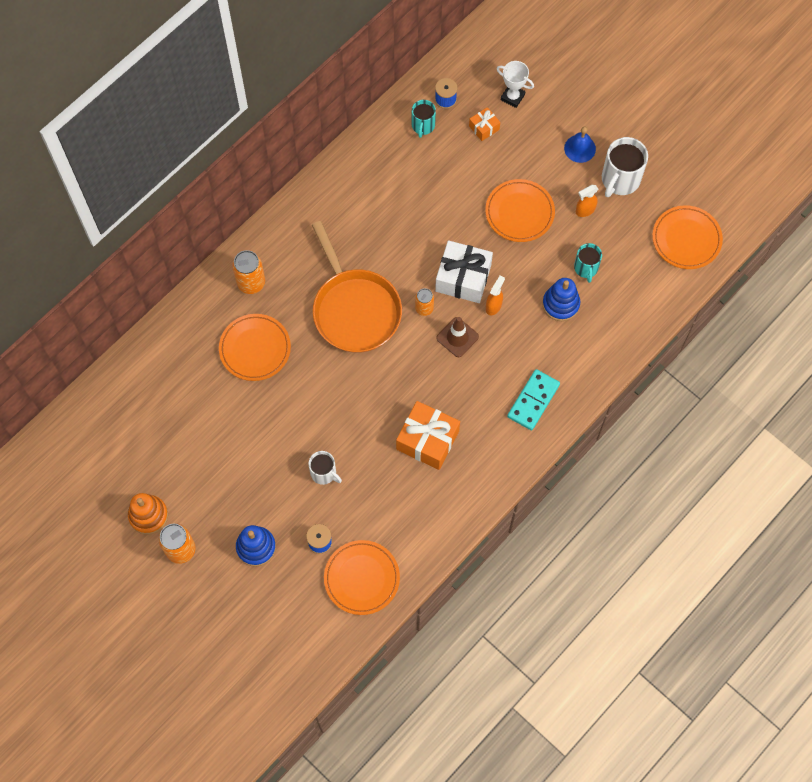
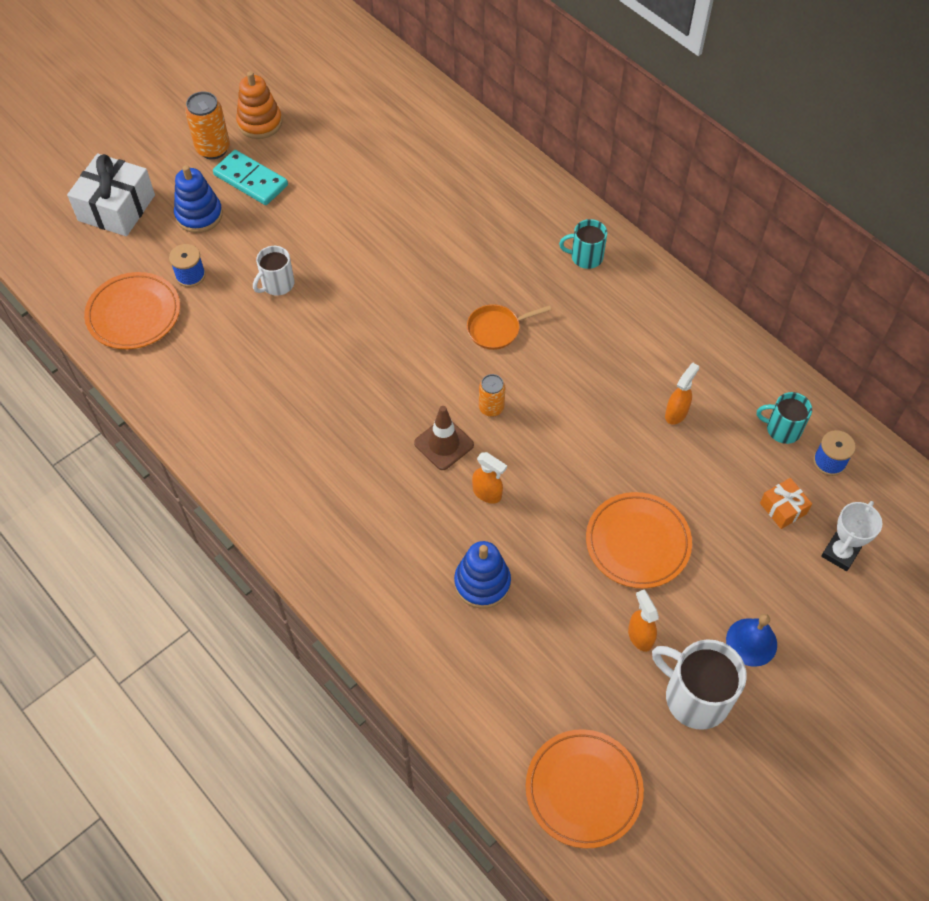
camera: 95 degrees right, 10 degrees down
(251, 283) = (543, 224): orange can -> none
(255, 349) = (452, 224): orange plate -> none
(354, 309) = (496, 329): orange pan -> orange pan, size x0.44
(416, 190) = (676, 413): none -> orange spray bottle
(427, 440) = (300, 397): orange gift -> none
(463, 278) = (534, 459): white gift -> white gift (116, 208)
(533, 400) = (335, 529): turquoise domino -> turquoise domino (251, 180)
(586, 268) = (540, 626): turquoise mug -> turquoise mug (585, 257)

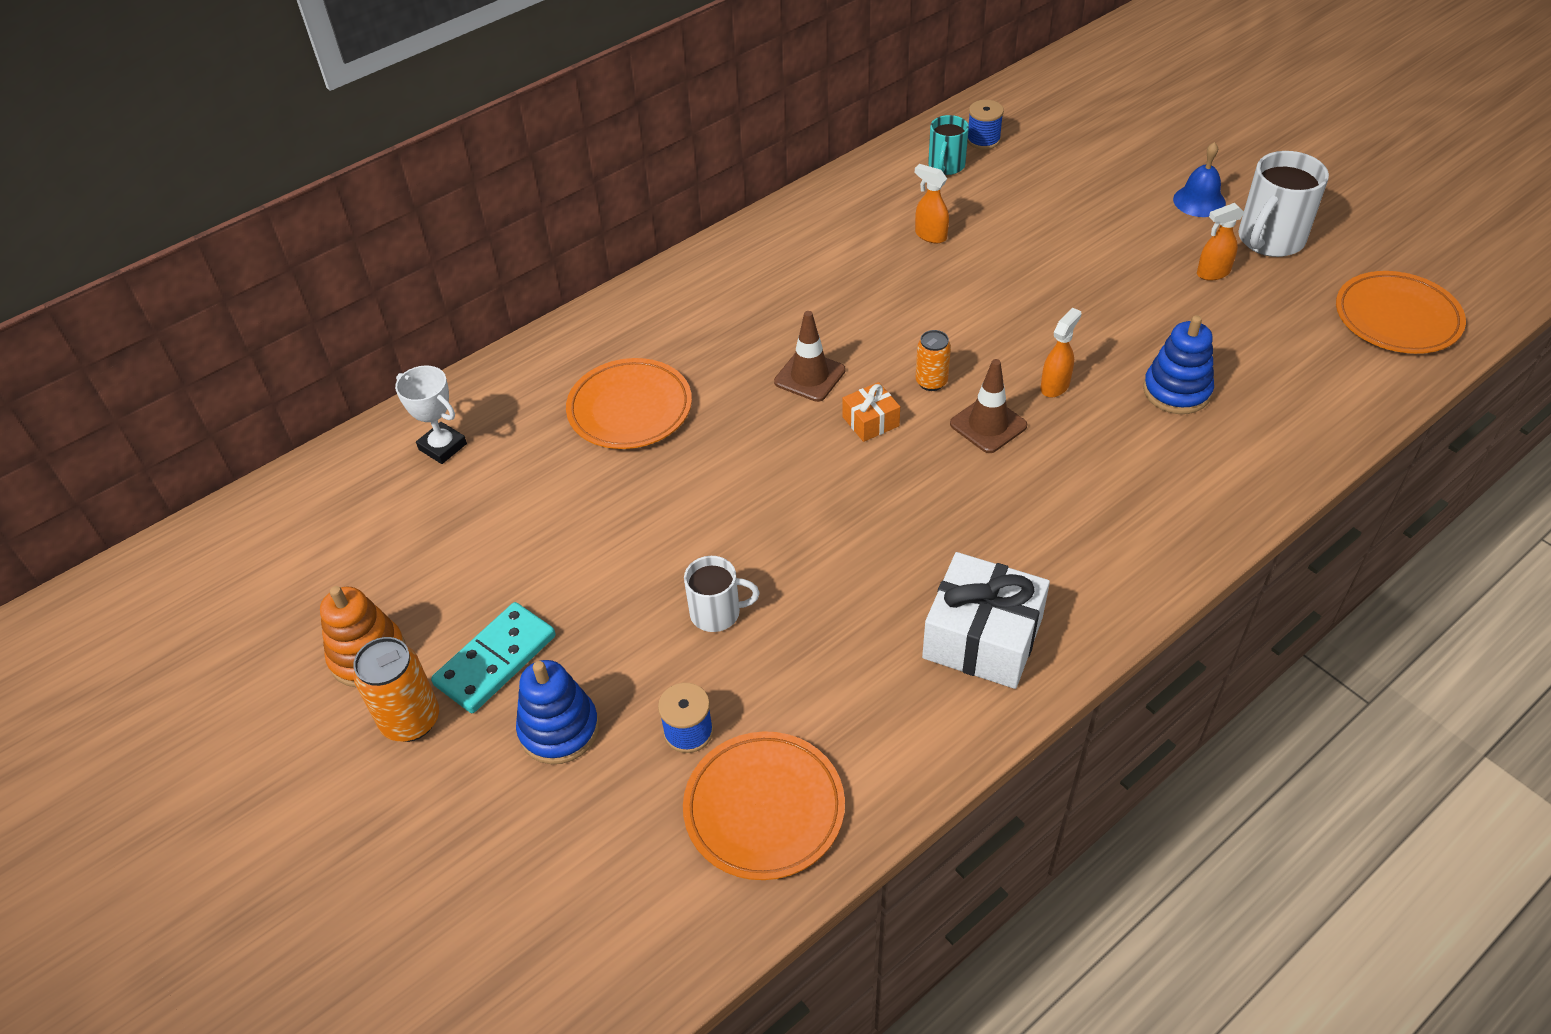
camera: 85 degrees left, 10 degrees down
(116, 208) = (519, 864): white gift -> white gift (982, 638)
(277, 284) = (717, 613): white mug -> white mug turned 45 degrees counterclockwise
(496, 329) = (809, 376): orange pan -> brown traffic cone
(585, 257) = (700, 297): turquoise mug -> none
(637, 542) = (1100, 270): orange plate -> orange plate (630, 409)
(783, 508) = (1042, 172): orange gift -> orange gift (870, 421)
(840, 553) = (1088, 142): white trophy -> white trophy (442, 447)

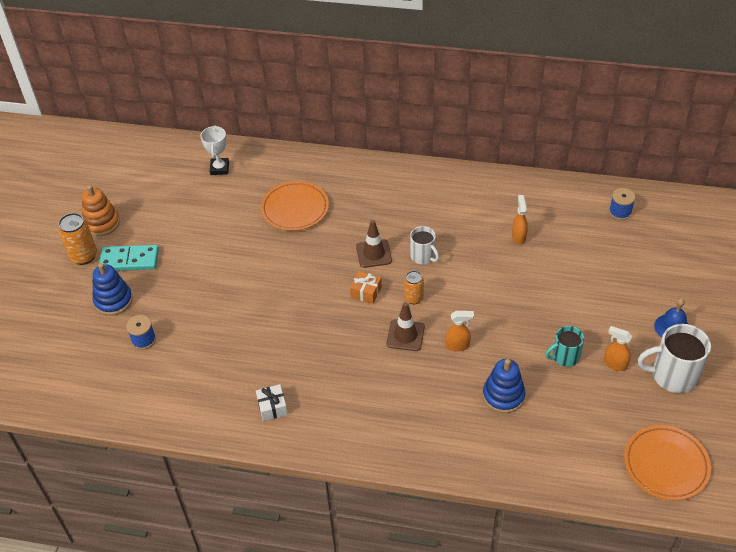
camera: 50 degrees right, 0 degrees up
(717, 613) = (209, 310): white mug -> white mug (423, 256)
(764, 808) = (126, 386): orange plate -> none
(946, 166) = (581, 210): turquoise mug -> turquoise mug (565, 356)
(982, 638) = (272, 407): white gift -> white gift, size x0.51

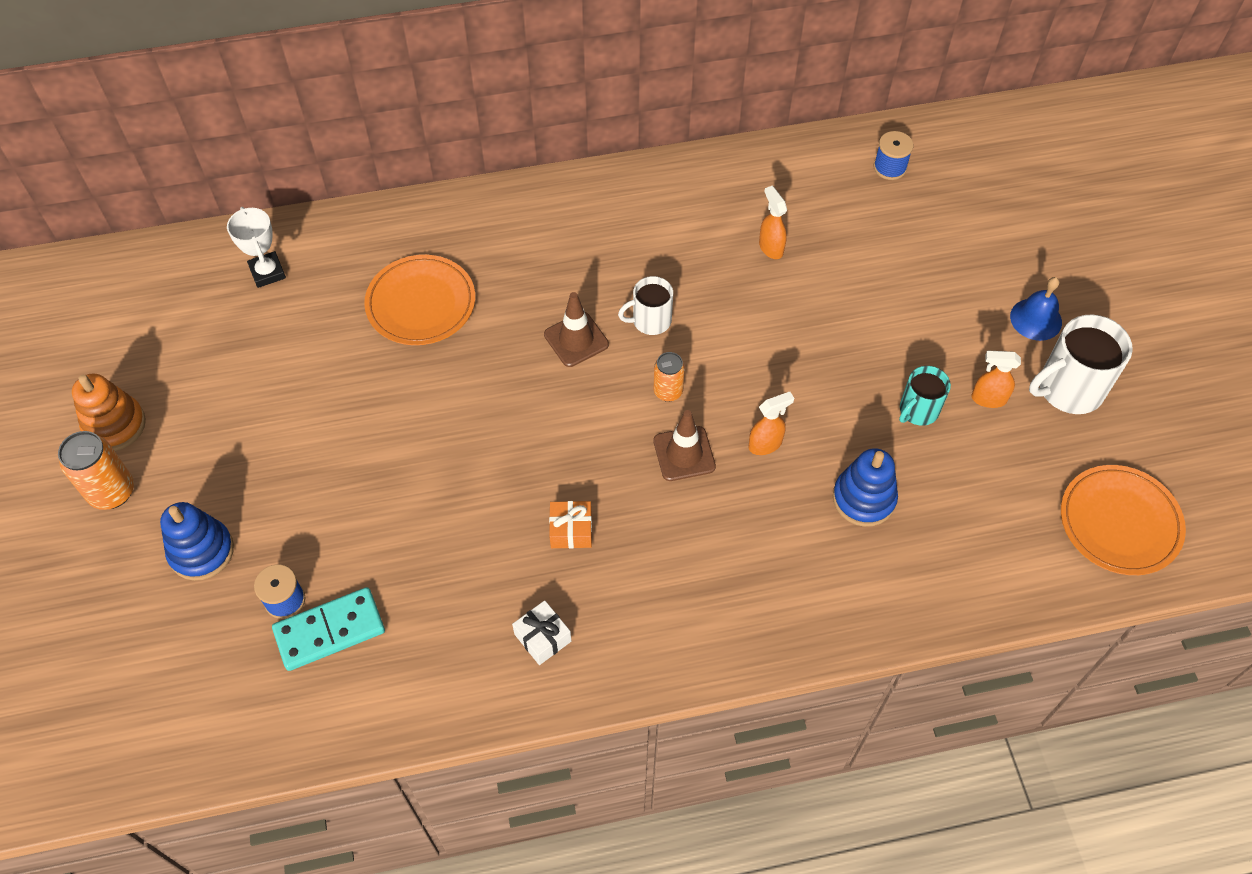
camera: 25 degrees left, 10 degrees up
(129, 260) = (194, 473): turquoise domino -> turquoise domino (329, 630)
(366, 292) = (594, 405): orange gift -> orange gift (571, 530)
(423, 256) = (650, 320): white mug -> white mug turned 135 degrees clockwise

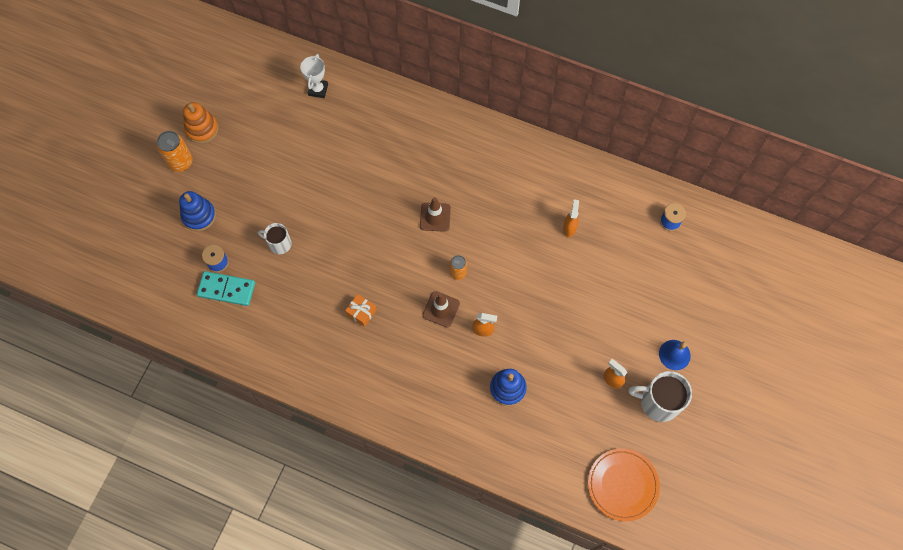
camera: 35 degrees right, 10 degrees up
(421, 304) = (376, 151): orange plate -> none
(542, 637) = (312, 354): white gift -> none
(650, 320) = (478, 230): white mug -> white mug (279, 244)
(918, 410) = (571, 362): turquoise mug -> none

